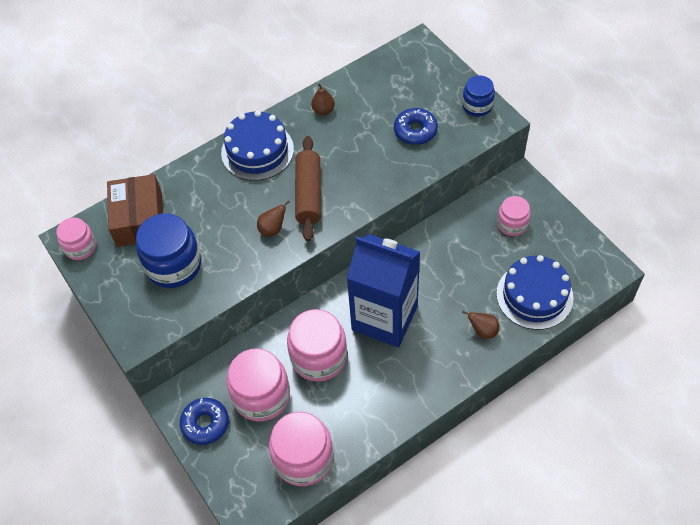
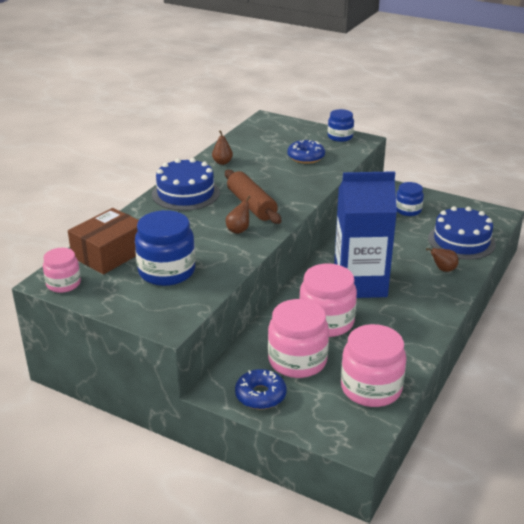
camera: 30 degrees left, 25 degrees down
(139, 219) = (109, 253): brown box -> brown box turned 75 degrees clockwise
(512, 224) = (408, 210): pink jar -> blue jar

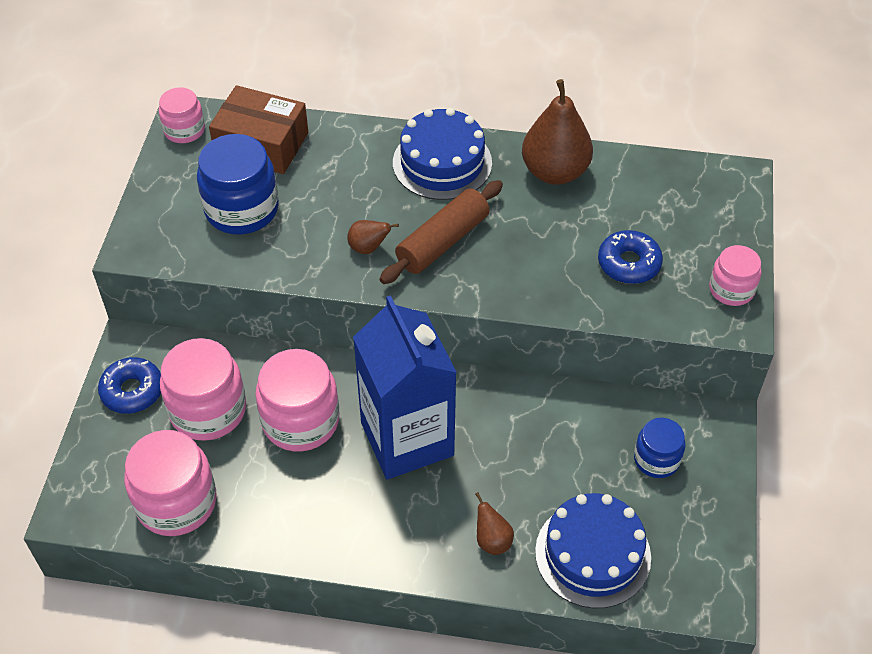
camera: 70 degrees right, 20 degrees up
(222, 162) = (555, 172): brown pear -> brown pear, size x2.13
(340, 137) = (731, 289): blue jar -> pink jar

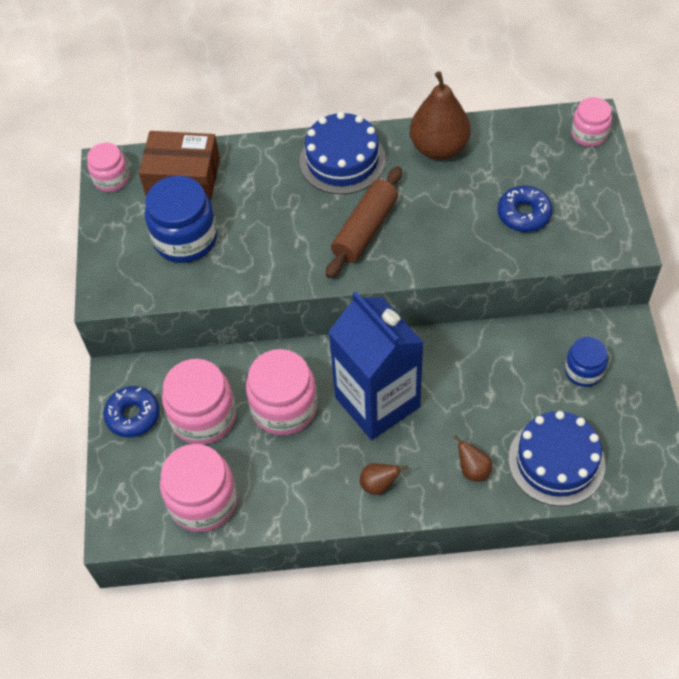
camera: 10 degrees left, 5 degrees up
(368, 248) = (304, 249): brown pear -> brown pear (378, 484)
(731, 289) = (612, 217): pink jar -> pink jar (589, 134)

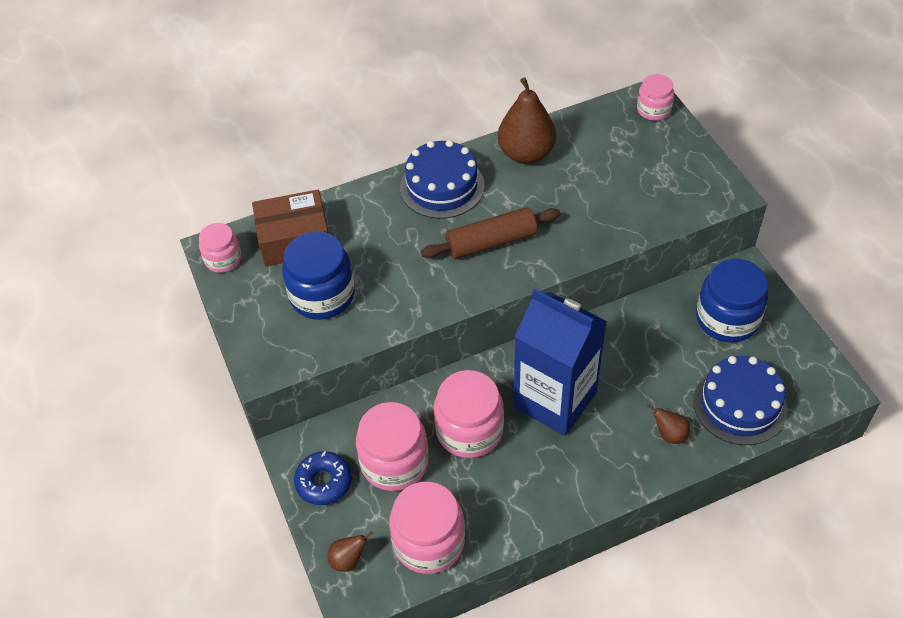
camera: 20 degrees left, 5 degrees down
(365, 229) = (491, 242): brown rolling pin -> brown rolling pin turned 60 degrees clockwise
(378, 484) = (590, 474): brown pear -> brown pear (348, 560)
(524, 214) = (629, 192): blue donut -> none
(583, 371) = (727, 319): blue jar -> blue jar, size x1.70

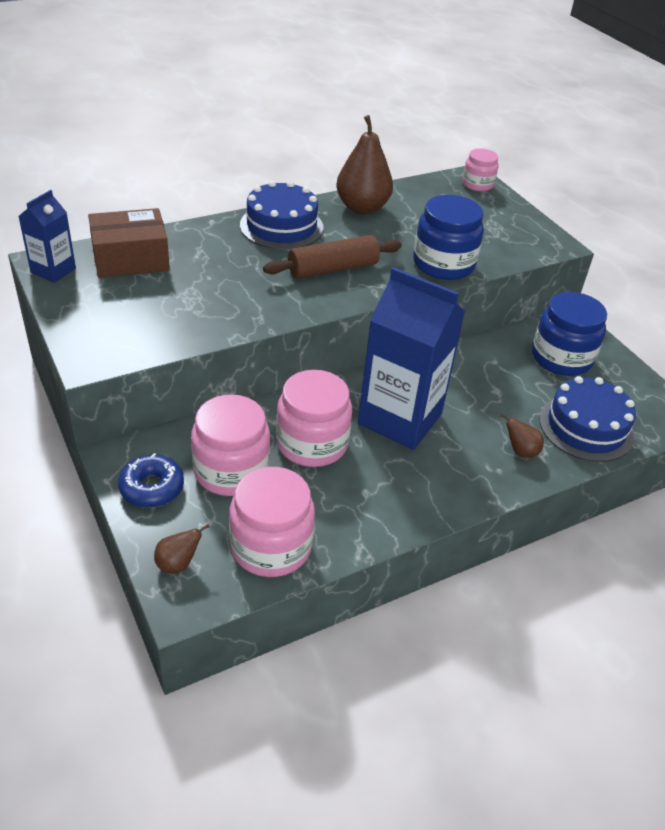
camera: 10 degrees left, 10 degrees down
(223, 259) = (53, 270): pink jar -> blue carton
(322, 295) = (158, 302): blue jar -> blue jar (443, 264)

